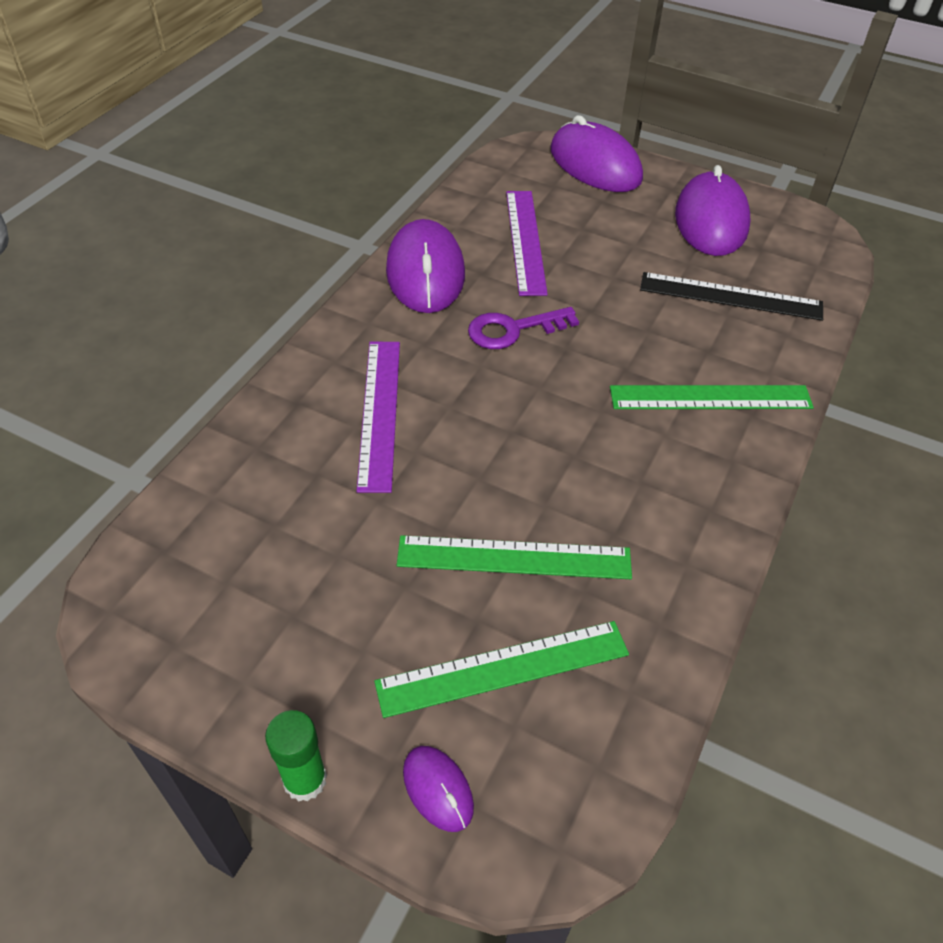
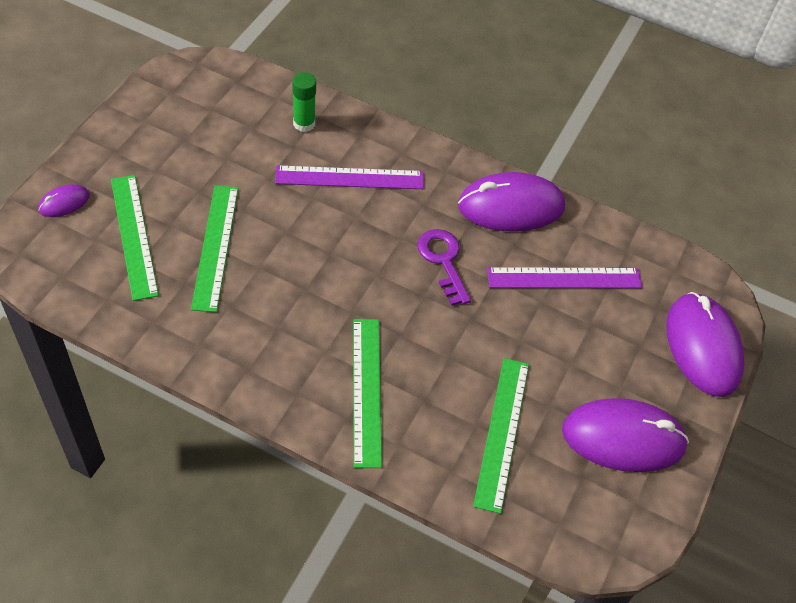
camera: 85 degrees right, 5 degrees up
(305, 780) = (81, 148): green glue stick -> green glue stick (304, 124)
(595, 164) = (703, 347): purple mouse -> purple mouse turned 60 degrees counterclockwise
(730, 296) = (502, 432): black ruler -> green ruler

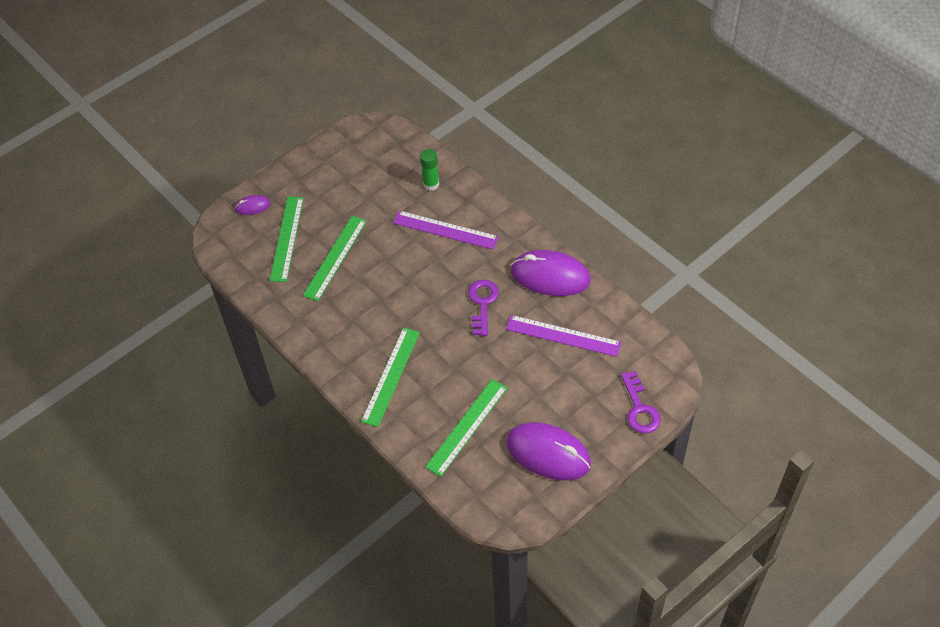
camera: 30 degrees right, 0 degrees up
(703, 347) = (639, 408): purple mouse -> purple key

